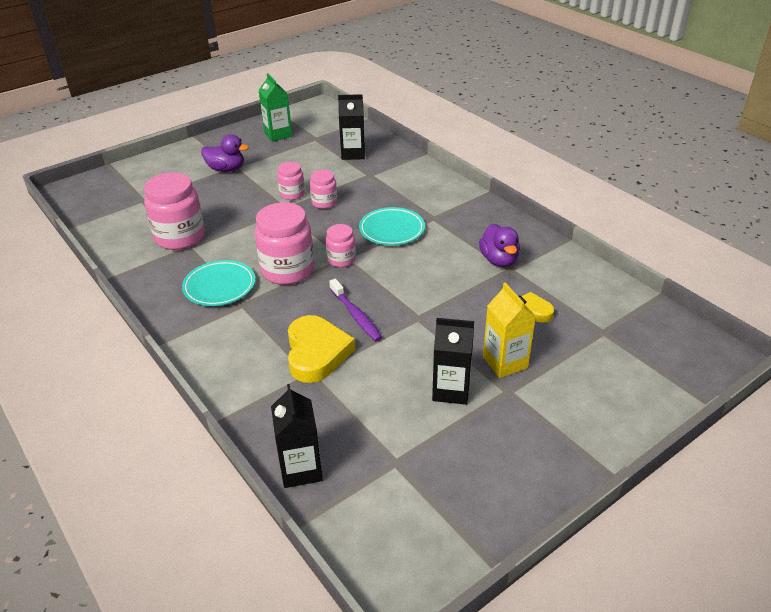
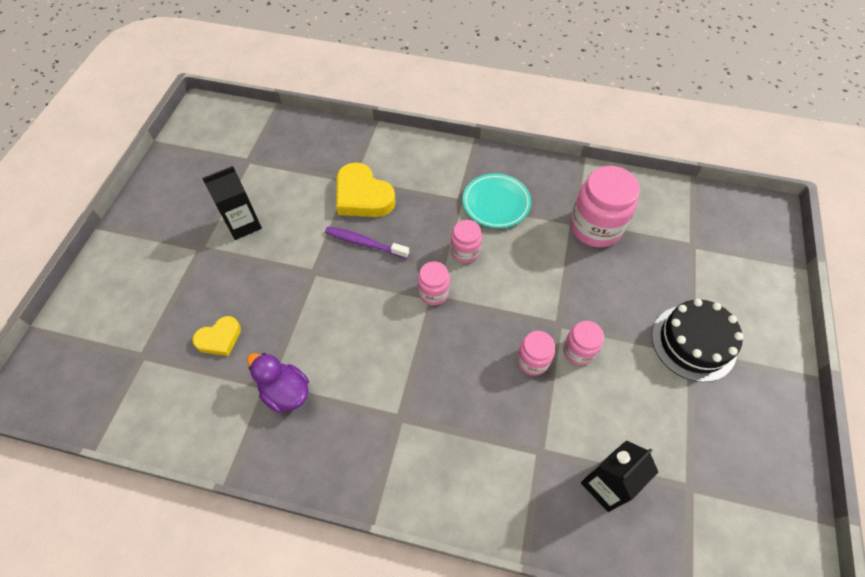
camera: 140 degrees right, 20 degrees up
(226, 169) = (693, 342): purple duck -> black cake
(278, 134) = (740, 458): green carton -> none
(287, 270) = (465, 251): pink jar -> pink jar, size x0.54
(301, 469) = (300, 127): black carton -> none
(392, 230) = (425, 365): turquoise plate -> none
(505, 362) = (215, 271): yellow carton -> none

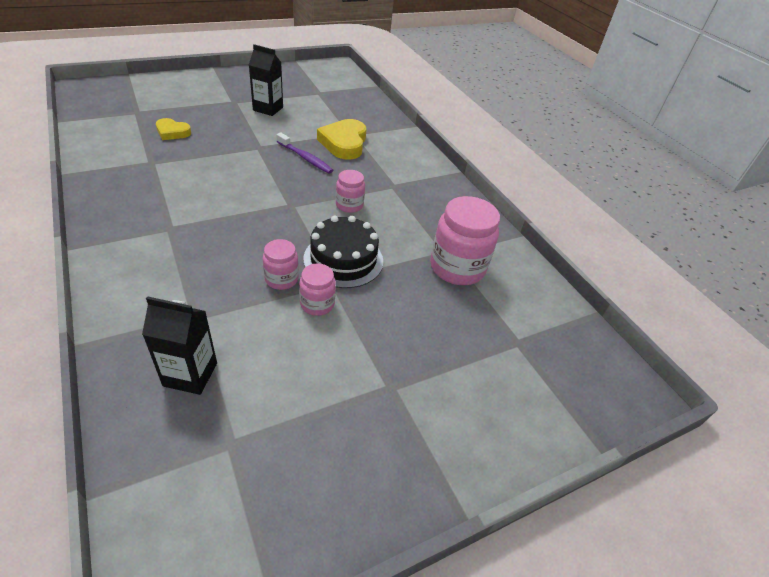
camera: 45 degrees right, 15 degrees down
(285, 392) = (152, 171): purple duck -> none
(364, 243) = (305, 158): purple toothbrush -> purple toothbrush turned 150 degrees clockwise
(433, 292) = (295, 204): pink jar -> none
(496, 203) = (413, 204): turquoise plate -> none
(693, 342) = (404, 385): black cake -> black cake (343, 259)

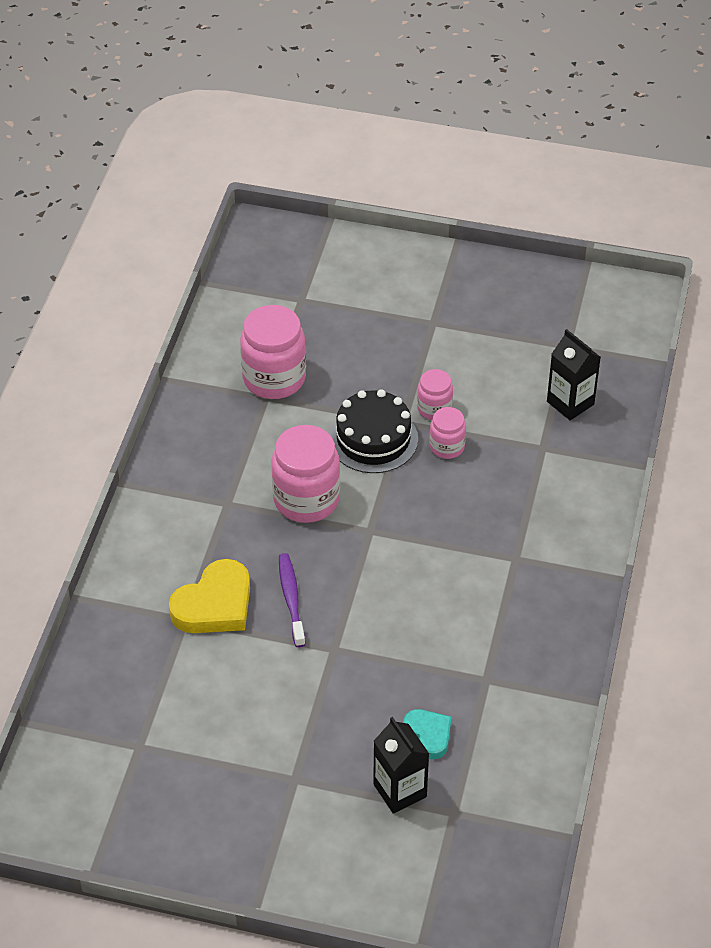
camera: 135 degrees left, 5 degrees up
(172, 132) = (428, 735): yellow heart -> turquoise heart
(268, 109) = (257, 735): black carton -> black carton (400, 790)
(349, 205) = (306, 499): pink jar -> pink jar, size x1.84

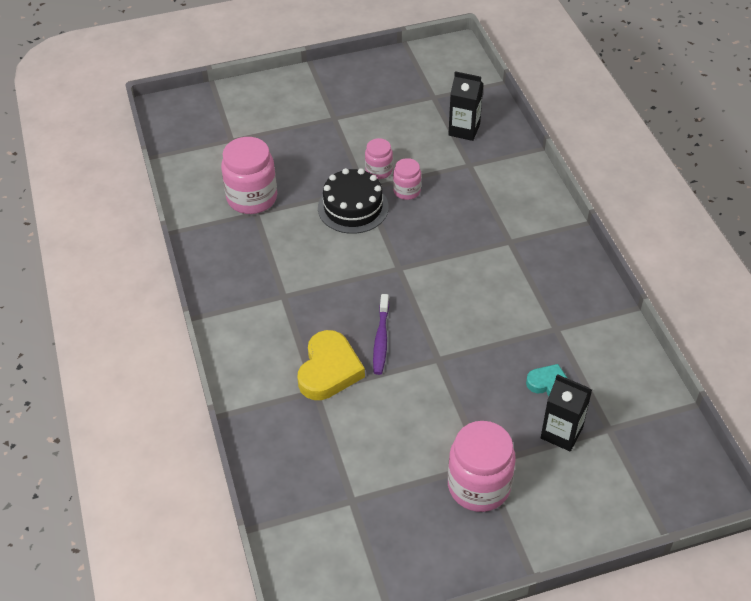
camera: 30 degrees left, 0 degrees up
(291, 599) = (381, 339): purple toothbrush -> purple toothbrush turned 135 degrees counterclockwise
(306, 499) = (338, 267): pink jar -> pink jar (479, 486)

